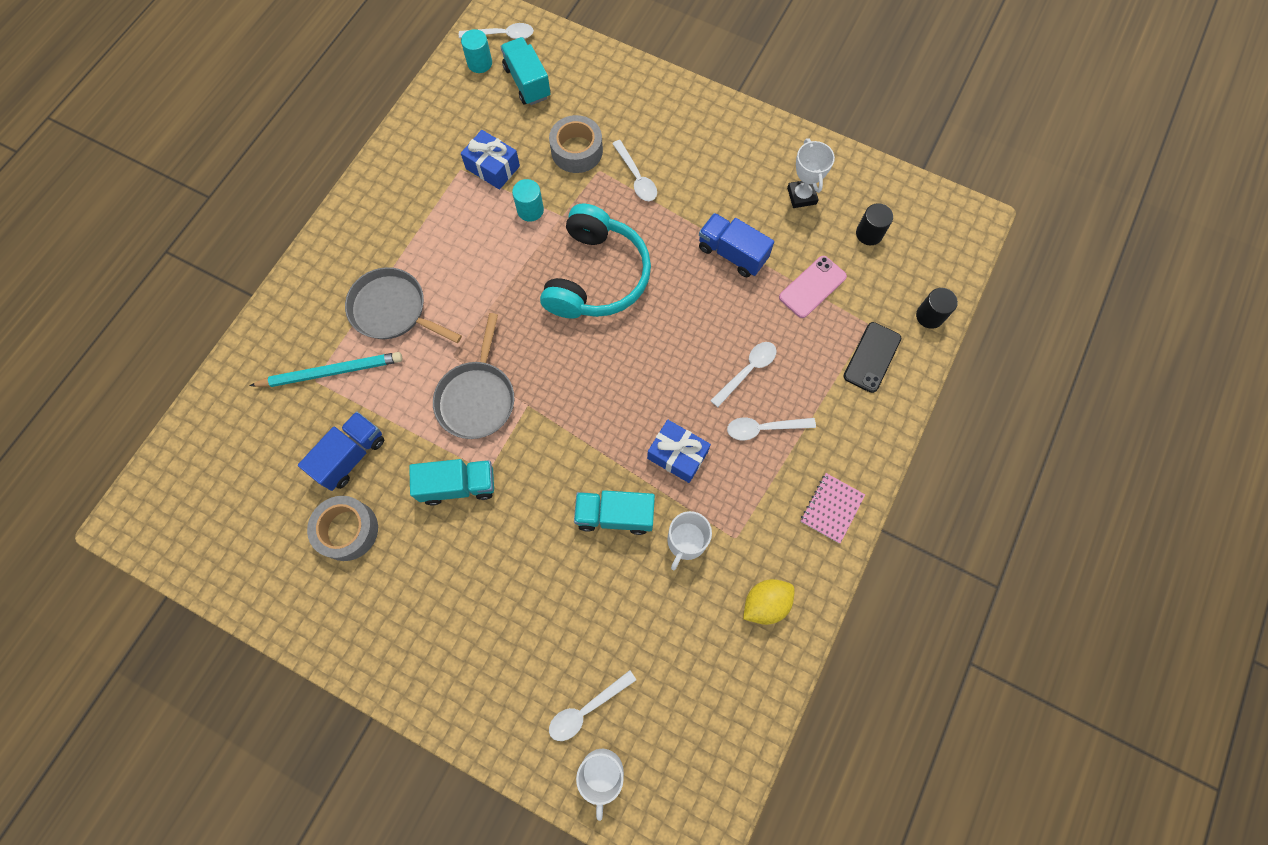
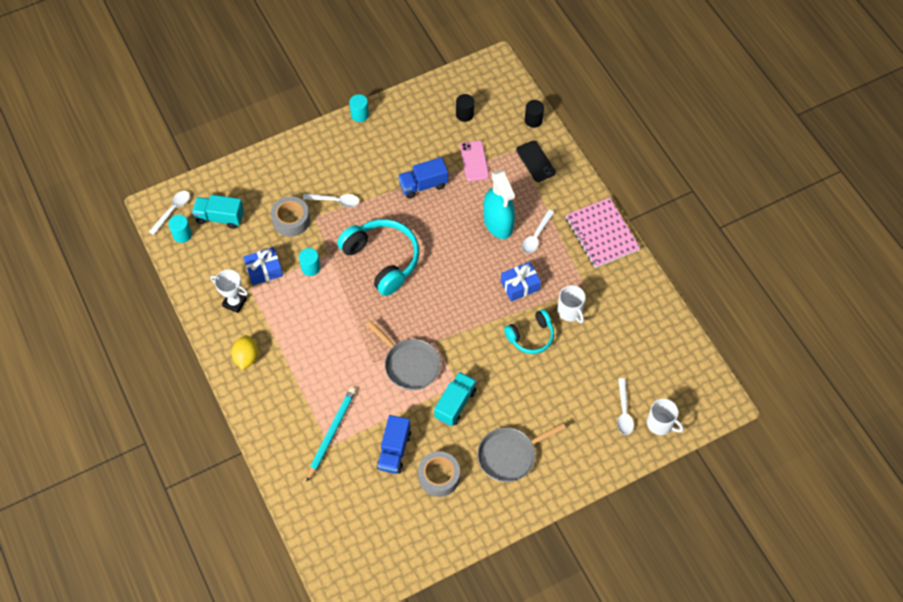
camera: 55 degrees left, 10 degrees down
(351, 456) = (394, 451): blue truck -> blue truck turned 150 degrees counterclockwise
(392, 310) = (317, 378): grey pan -> grey pan (509, 455)
(615, 515) = (531, 336): turquoise truck -> turquoise headphones
(747, 371) = (498, 223): white spoon -> turquoise spray bottle
(765, 603) = (628, 295): yellow lemon -> yellow lemon (246, 357)
(771, 126) = (359, 115): none -> turquoise cylinder
(801, 196) = (416, 129): white trophy -> white trophy (234, 302)
(831, 508) = (602, 234): pink notebook -> pink notebook, size x1.83

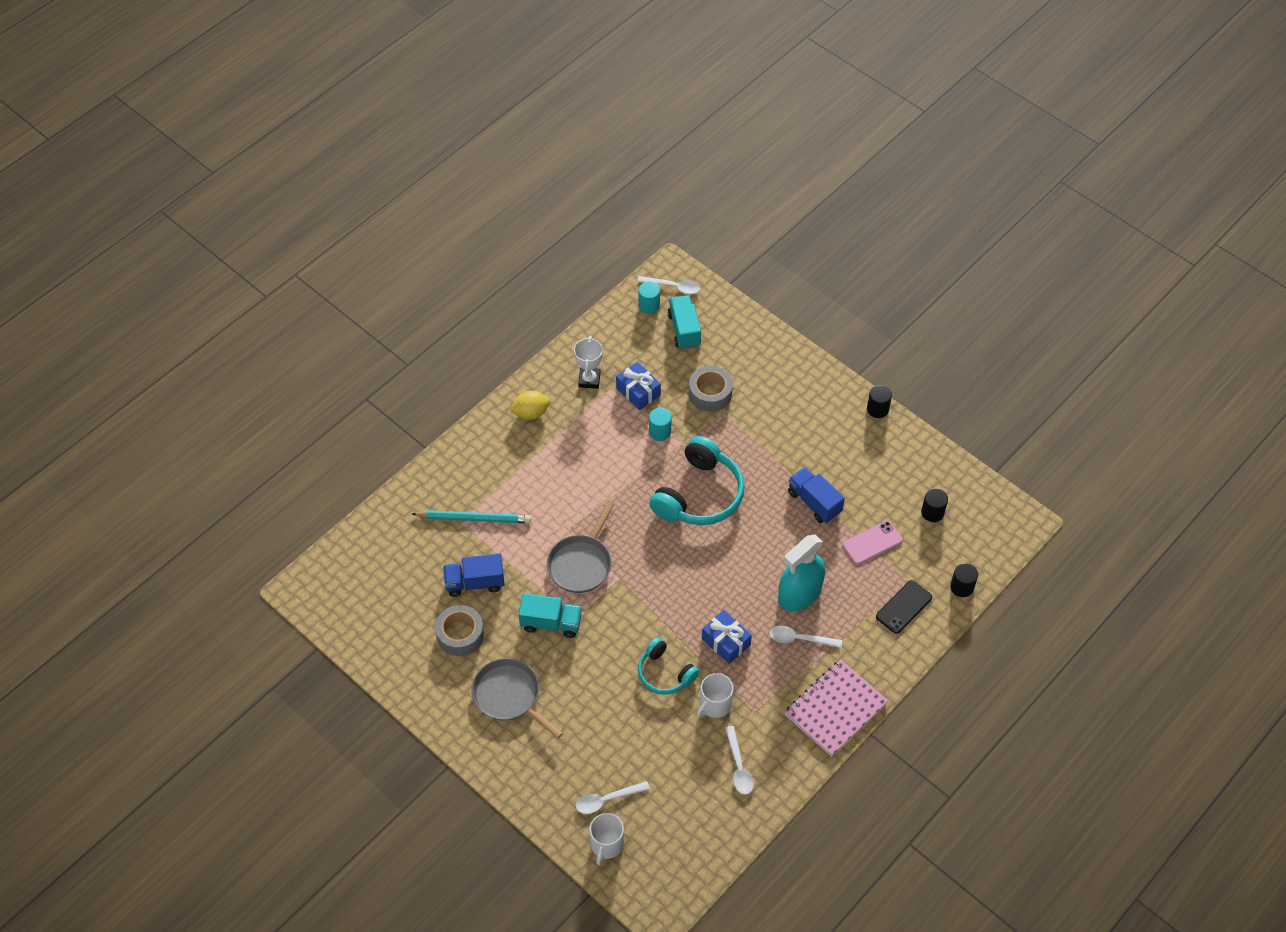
camera: 70 degrees right, 5 degrees down
(335, 201) = (753, 425): white spoon -> white spoon (739, 766)
(359, 115) = (877, 409): turquoise cylinder -> black cylinder

